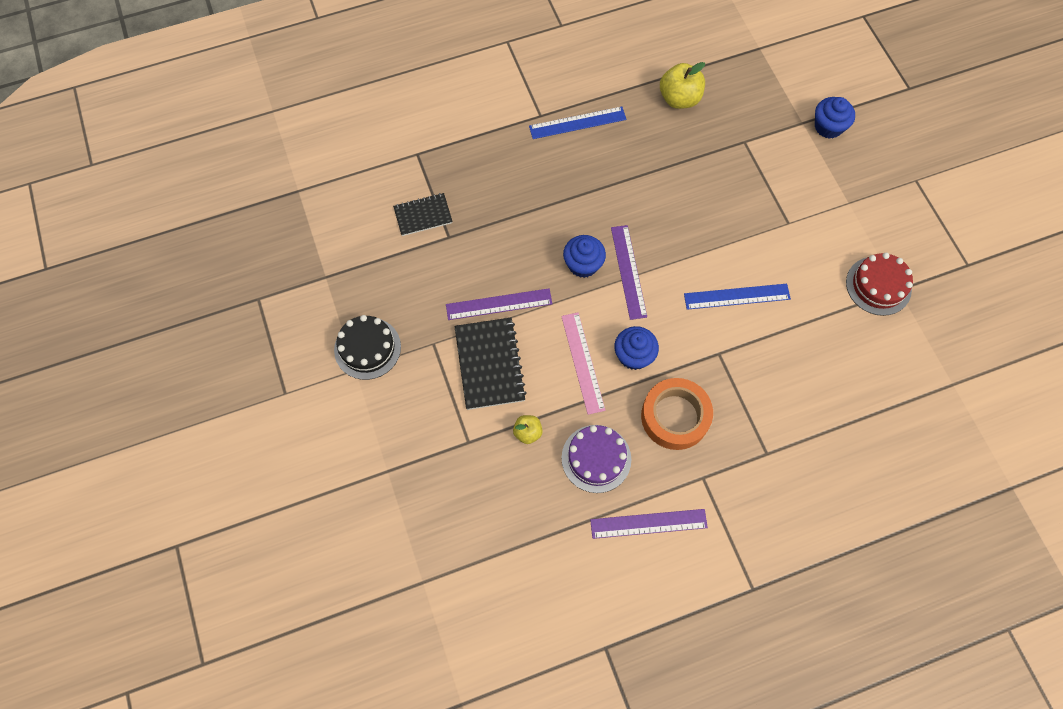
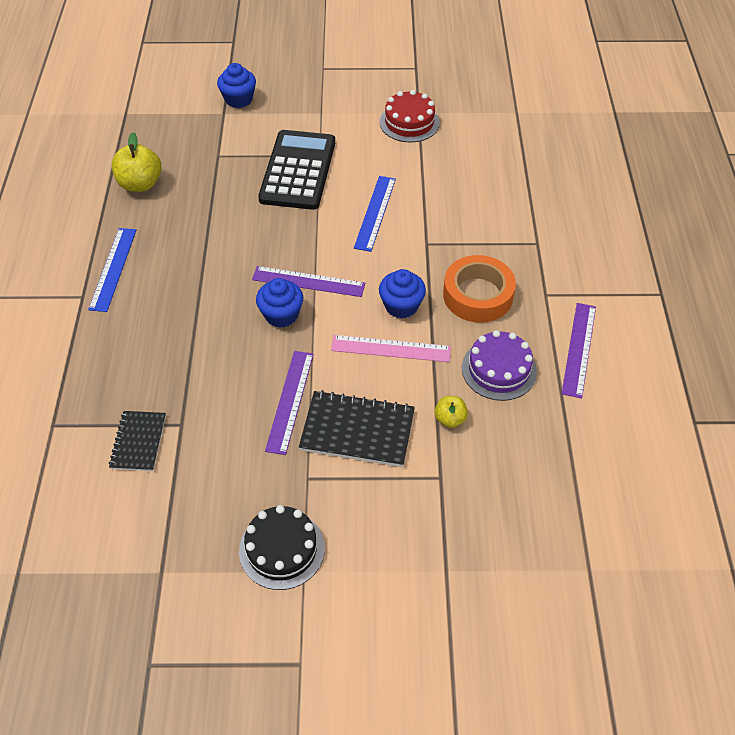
camera: 70 degrees left, 15 degrees down
(758, 213) = (298, 170): none -> black calculator

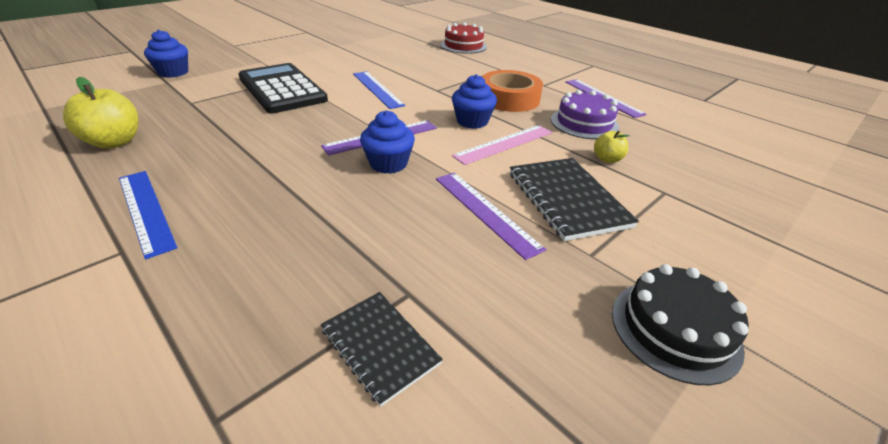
camera: 45 degrees left, 15 degrees down
(357, 430) = (567, 199): black notebook -> black notebook turned 75 degrees counterclockwise
(409, 122) = (337, 50): red cake -> red cake (463, 46)

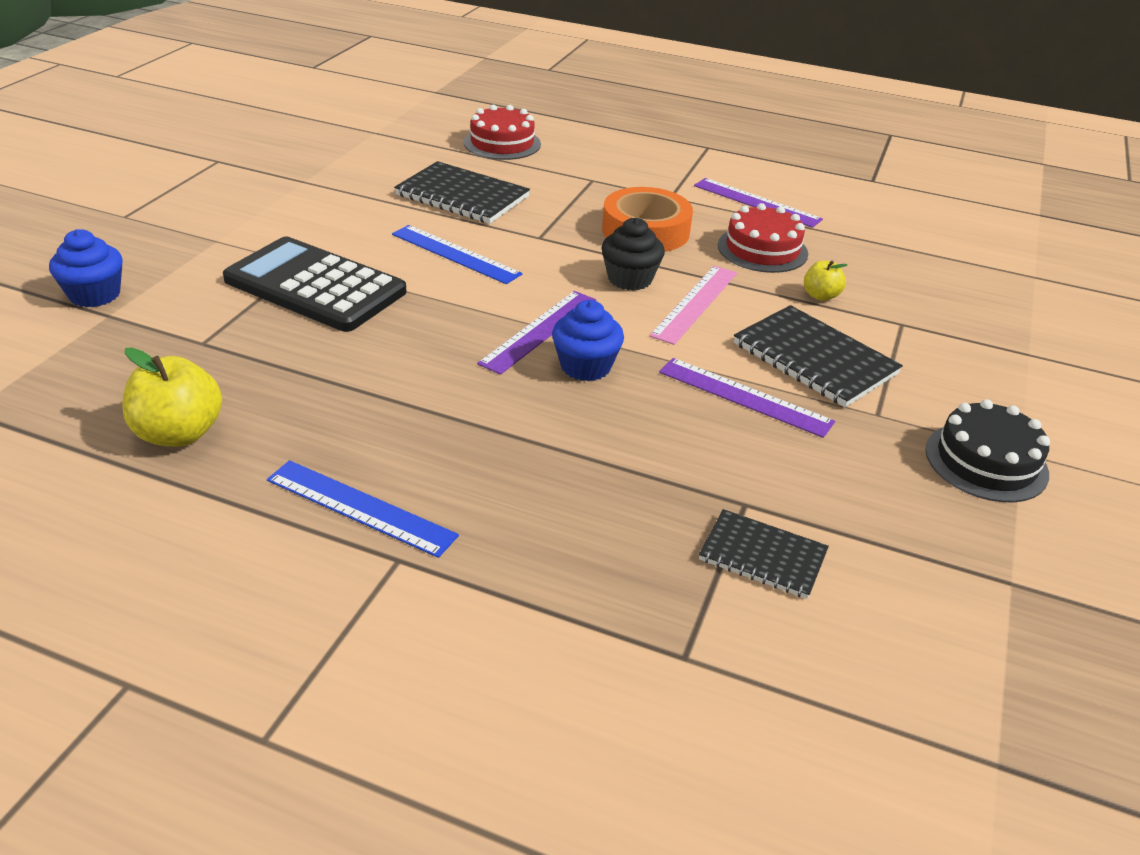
camera: 25 degrees left, 0 degrees up
(413, 64) = (462, 196): none -> black notebook
(472, 121) = (630, 279): blue cupcake -> black cupcake
(584, 123) = (762, 249): purple cake -> red cake

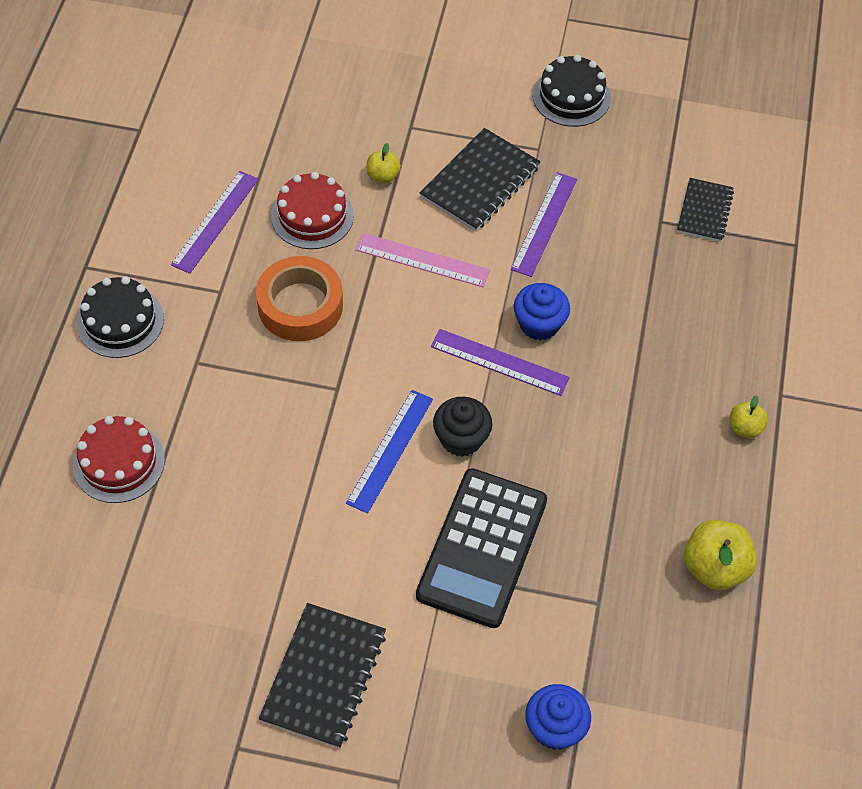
camera: 100 degrees left, 20 degrees up
(360, 507) = (745, 428): blue ruler -> yellow apple
(462, 196) = (266, 472): black notebook -> black notebook (323, 676)
(630, 279) = (395, 309): black cupcake -> black cupcake (461, 438)
(645, 155) = (120, 321): none -> black cake

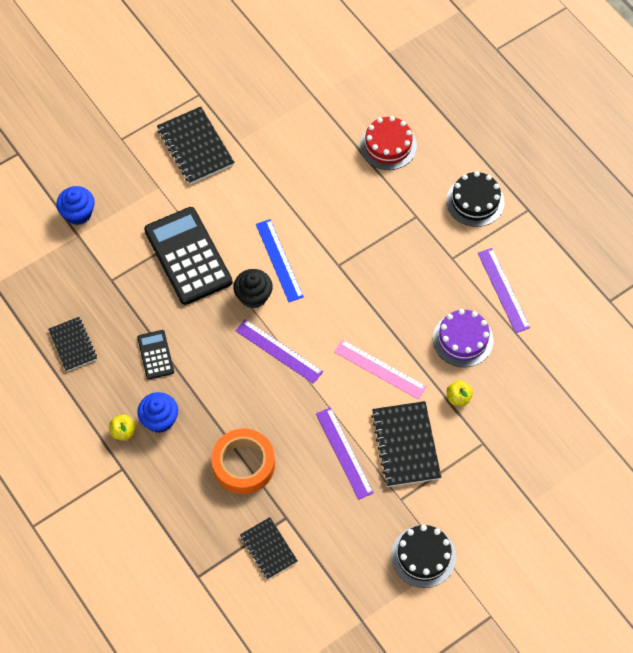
camera: 135 degrees right, 5 degrees up
(300, 305) = (406, 288): orange tape -> orange tape (243, 464)
(312, 216) = (463, 339): red cake -> purple cake
(422, 260) = (379, 369): pink ruler -> pink ruler turned 60 degrees clockwise
(499, 362) = (279, 351): purple ruler -> purple ruler turned 60 degrees clockwise
(539, 324) = (282, 390): blue cupcake -> blue cupcake (159, 419)
(632, 474) = (155, 355): none -> black calculator
(715, 568) = (73, 345): yellow apple -> black notebook

